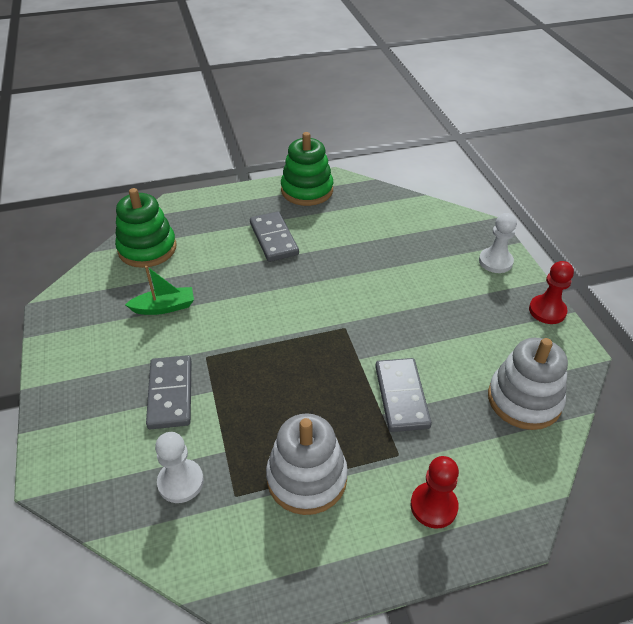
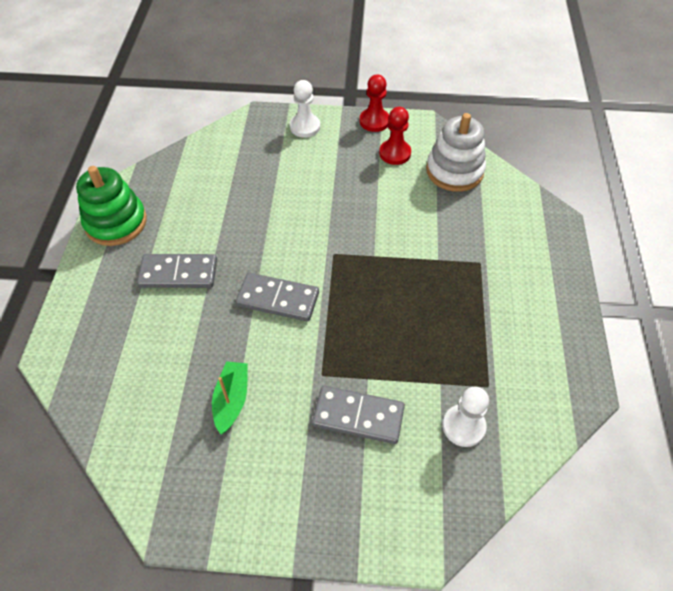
camera: 70 degrees left, 10 degrees up
(147, 248) = (120, 401): green stacking toy -> none
(307, 478) = (485, 329): white stacking toy -> none
(401, 396) = (425, 241): grey domino -> grey domino (278, 299)
(433, 506) = (530, 257): red pawn -> red pawn (395, 153)

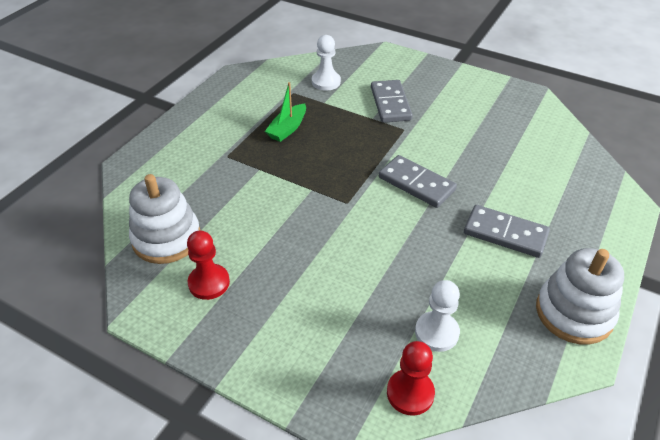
camera: 155 degrees left, 10 degrees down
(116, 222) = (574, 313): green stacking toy -> white stacking toy
(231, 400) = (477, 135): green boat -> green boat (287, 129)
(305, 127) = (289, 367): white pawn -> white pawn (436, 332)
(358, 416) = (390, 103): grey domino -> grey domino turned 45 degrees clockwise
(374, 121) = (195, 339): red pawn -> red pawn (410, 393)

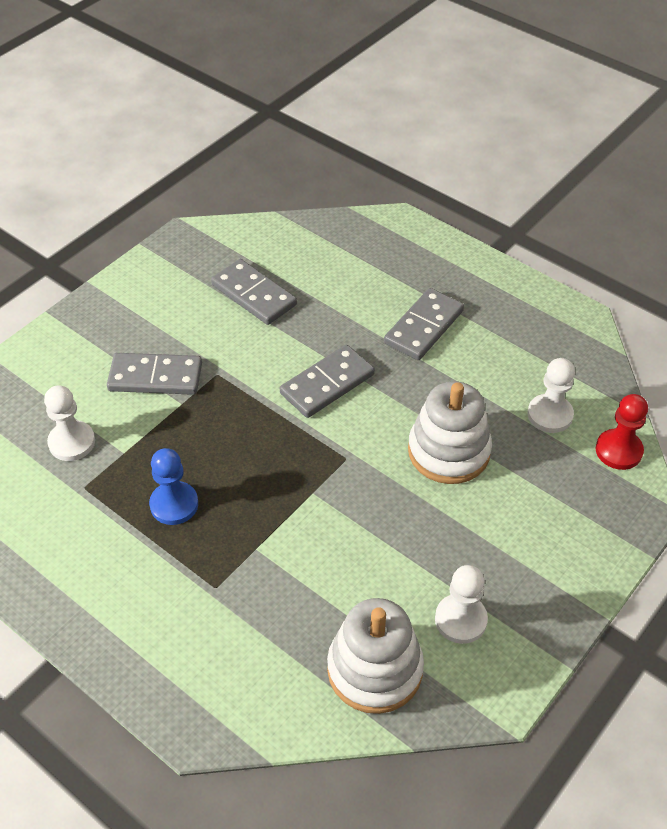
camera: 80 degrees left, 5 degrees up
(209, 283) = (460, 620): red pawn -> white pawn
(287, 129) = (174, 504): green boat -> blue pawn
(490, 134) = (254, 295): none -> grey domino
(574, 313) = (534, 307): white stacking toy -> white stacking toy (448, 451)

